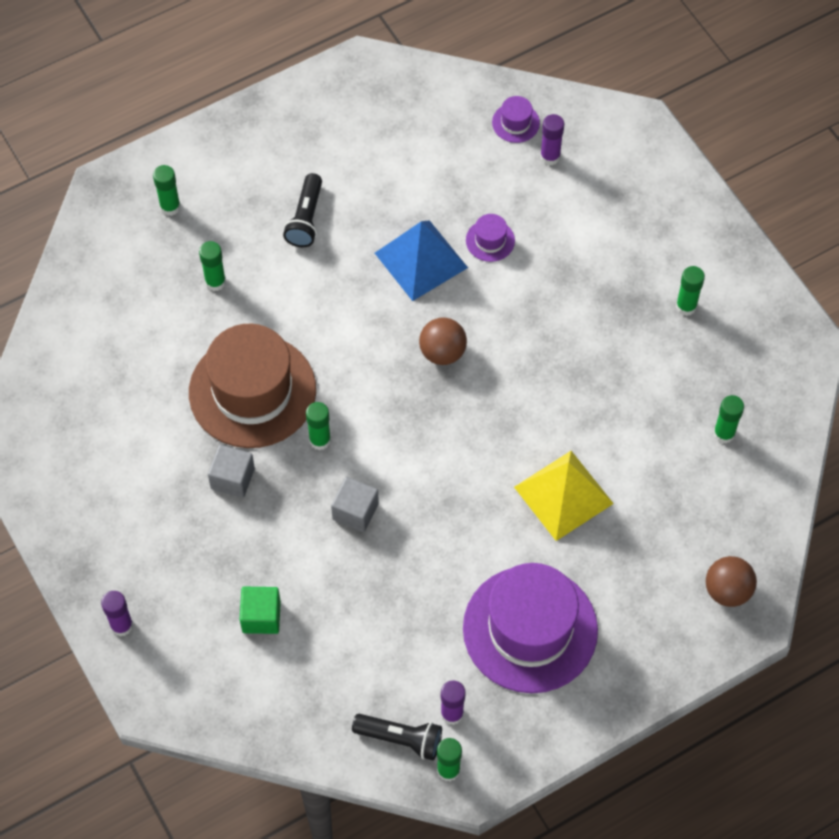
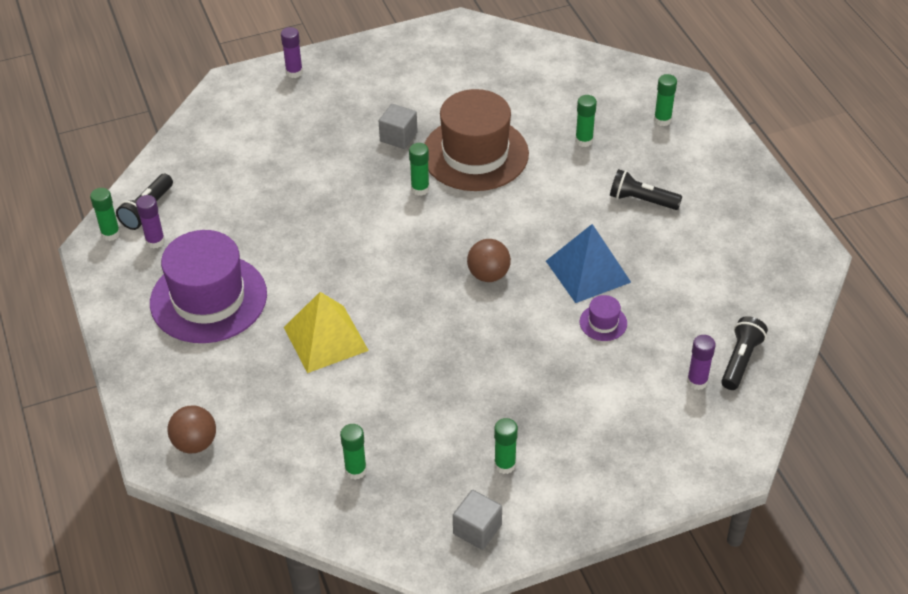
camera: 100 degrees right, 15 degrees down
(261, 616) = (276, 143): green cube -> none
(355, 511) = (349, 203): grey cube -> grey cube (477, 529)
(515, 123) = (740, 360): purple hat -> black flashlight

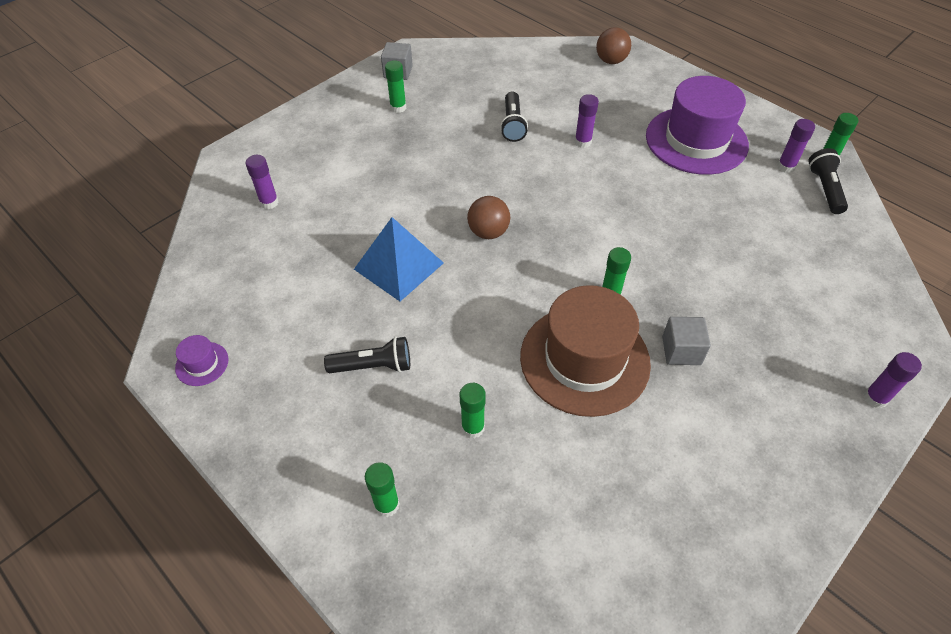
camera: 155 degrees right, 5 degrees up
(326, 338) = (583, 142): yellow pyramid -> purple glue stick
(355, 470) = (496, 77): green glue stick -> none
(603, 323) = (366, 224): purple hat -> purple hat (202, 364)
(740, 360) = (233, 231): black flashlight -> black flashlight (512, 125)

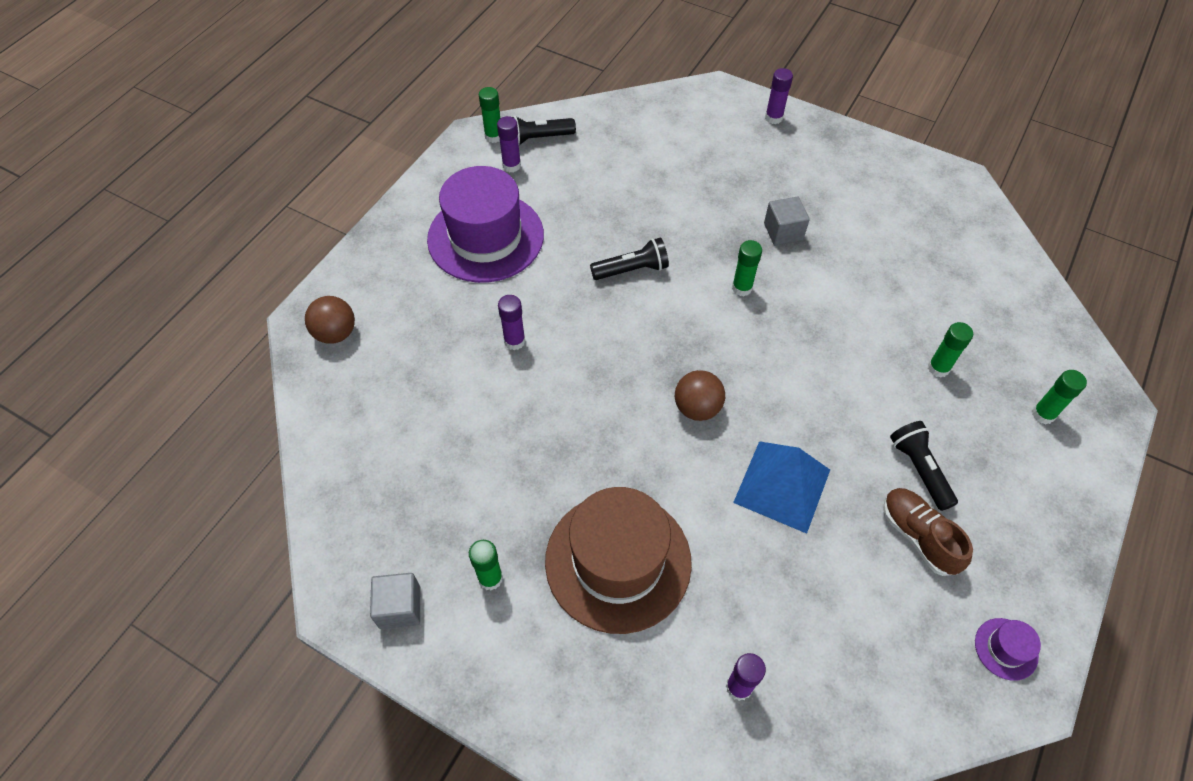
camera: 105 degrees left, 5 degrees up
(316, 341) = (918, 536): none -> brown shoe
(512, 125) = (497, 422): black flashlight -> black flashlight (632, 270)
(584, 359) = (826, 298): brown hat -> brown hat (618, 561)

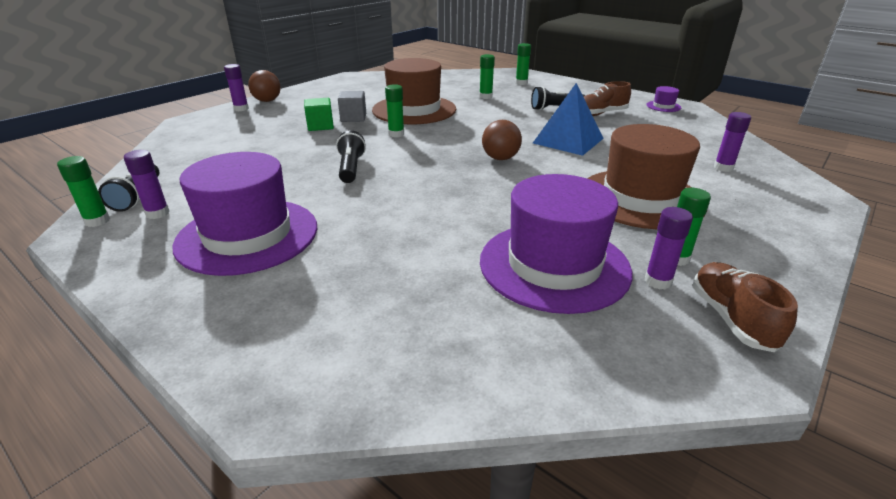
camera: 80 degrees left, 25 degrees down
(336, 333) = (320, 367): brown ball -> brown ball (267, 101)
(400, 607) = (731, 318): grey cube -> brown shoe
(466, 469) = (554, 265): none -> purple hat
(514, 341) = (402, 228): purple glue stick -> purple glue stick (658, 281)
(743, 208) = (320, 126): none -> green cube
(839, 288) = (414, 110): none -> brown hat

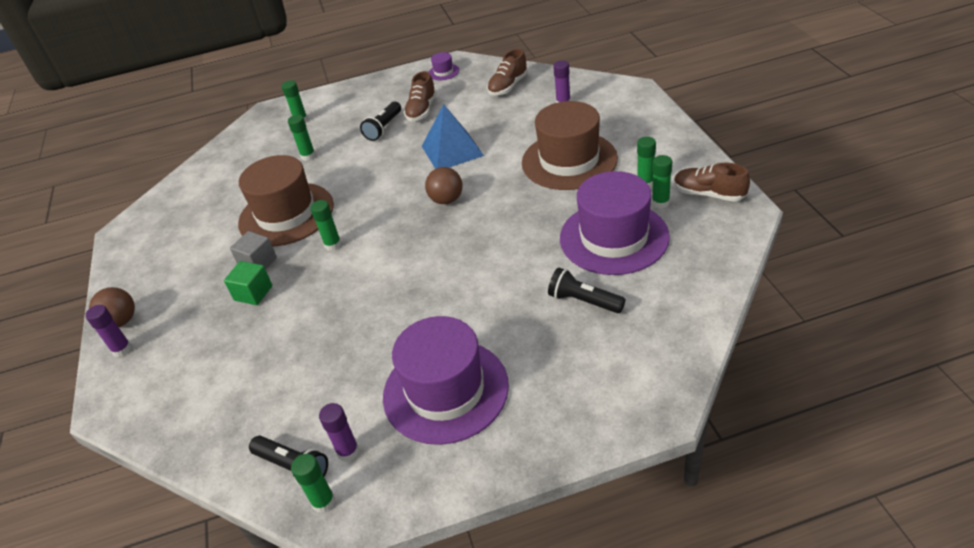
camera: 50 degrees left, 10 degrees up
(351, 168) = (377, 296): black flashlight -> black flashlight (583, 301)
(658, 281) = (660, 203): purple glue stick -> green glue stick
(696, 136) = (508, 86): none -> brown shoe

